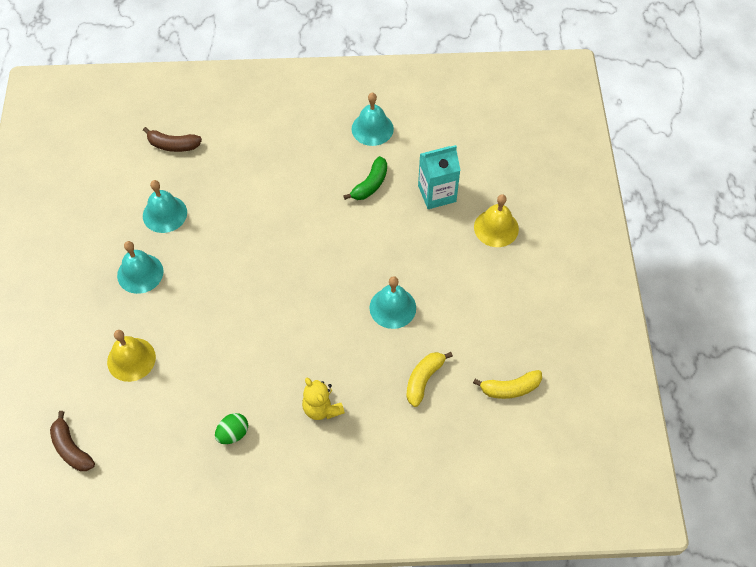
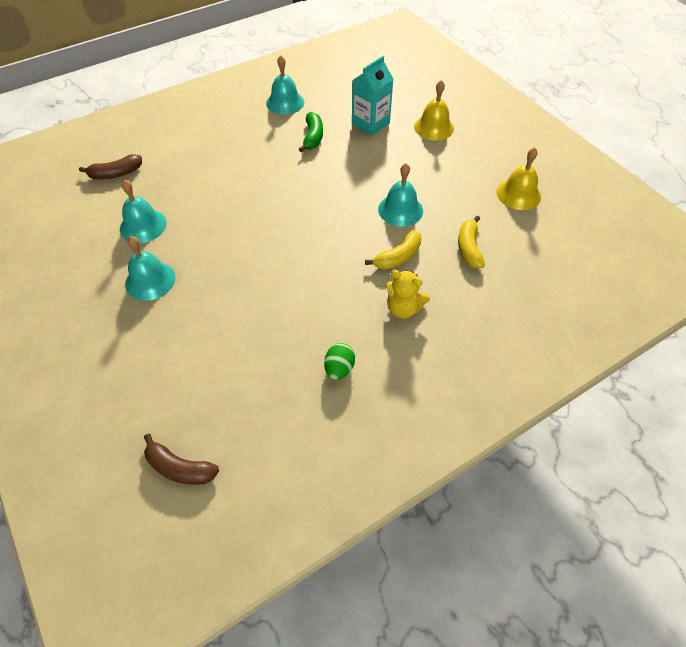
camera: 30 degrees left, 5 degrees down
(131, 359) = (190, 355): yellow bell -> yellow bell (518, 194)
(510, 388) = (539, 224): yellow banana -> yellow banana (398, 257)

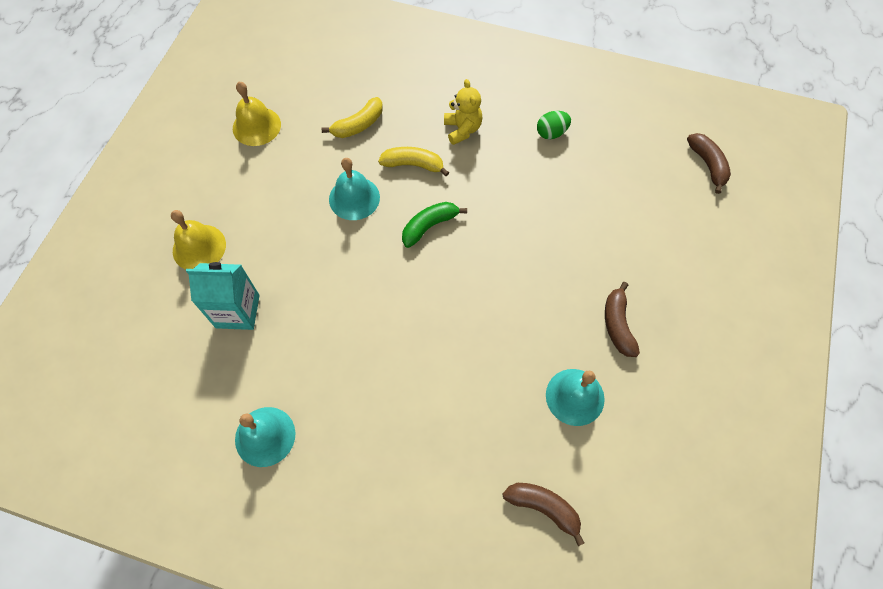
camera: 130 degrees left, 10 degrees up
(150, 280) = (617, 324): turquoise bell -> brown banana
(313, 137) = (308, 351): green banana -> green banana (429, 226)

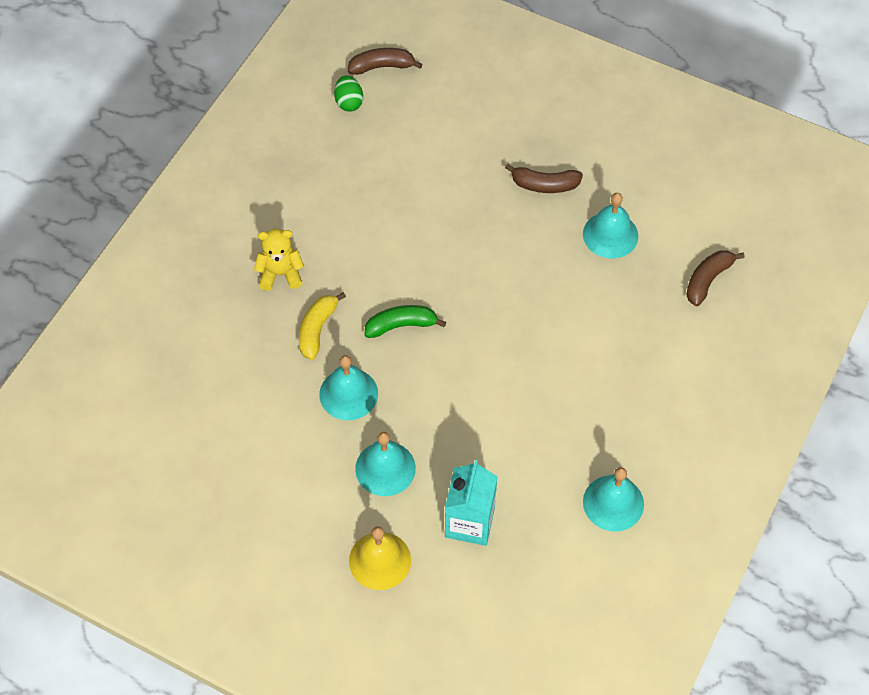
camera: 80 degrees left, 5 degrees down
(256, 126) = (218, 490): yellow bell -> none
(285, 237) = (385, 468): none -> turquoise bell
(358, 125) = (246, 378): yellow banana -> none
(429, 226) = (401, 325): green banana -> green banana turned 105 degrees clockwise
(551, 133) = (307, 191): green egg -> green egg (349, 102)

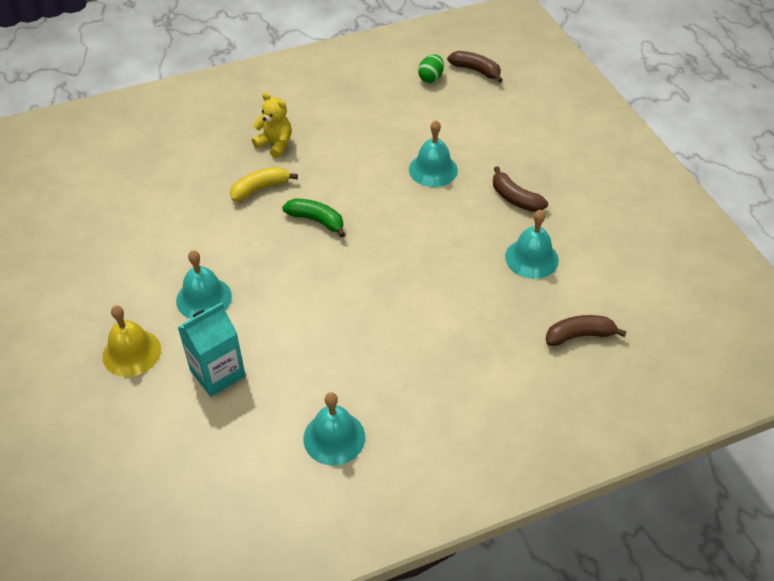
camera: 40 degrees right, 10 degrees down
(348, 394) = (234, 238): turquoise bell -> turquoise bell (433, 169)

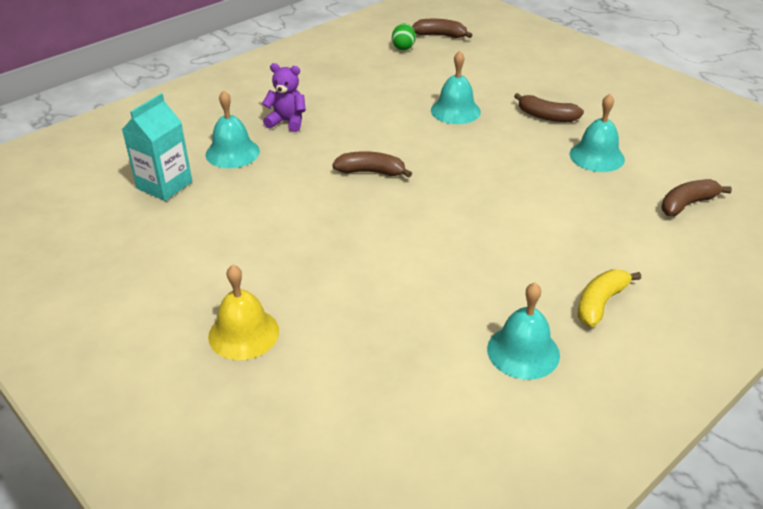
camera: 20 degrees left, 10 degrees down
(204, 298) = (295, 263): turquoise bell -> turquoise bell (232, 153)
(217, 373) = (355, 327): turquoise carton -> turquoise carton (164, 185)
(260, 188) = (295, 159): yellow banana -> yellow banana (600, 303)
(275, 144) = (287, 122): yellow teddy bear -> purple teddy bear
(316, 220) = (371, 172): green banana -> brown banana

